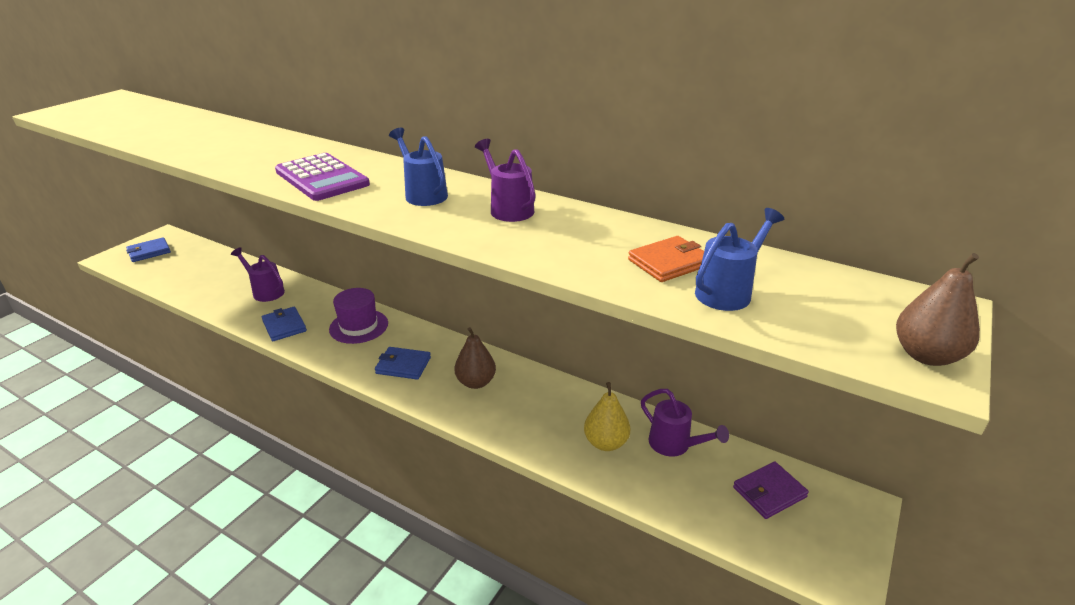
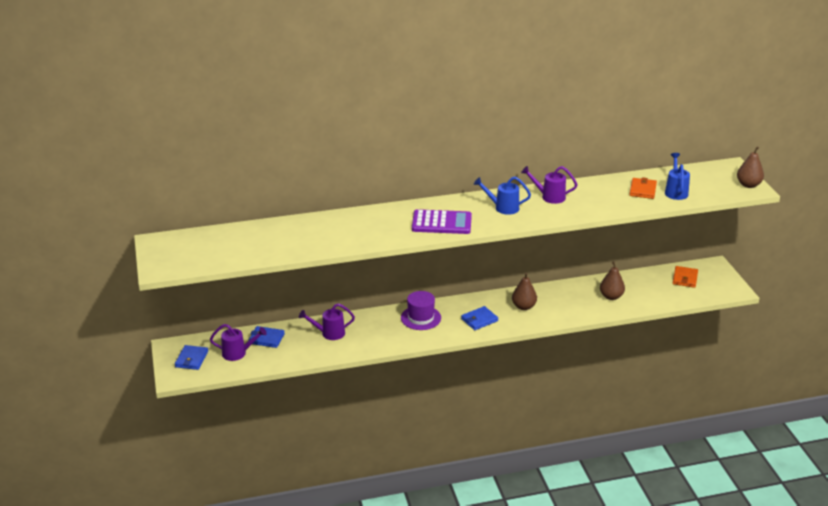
camera: 45 degrees left, 0 degrees up
(284, 326) = (382, 340): blue wallet -> blue wallet (266, 339)
(606, 443) = (611, 296): yellow pear -> brown pear
(675, 445) = (634, 282): purple watering can -> purple watering can (238, 353)
(769, 492) = (685, 278): purple wallet -> orange wallet

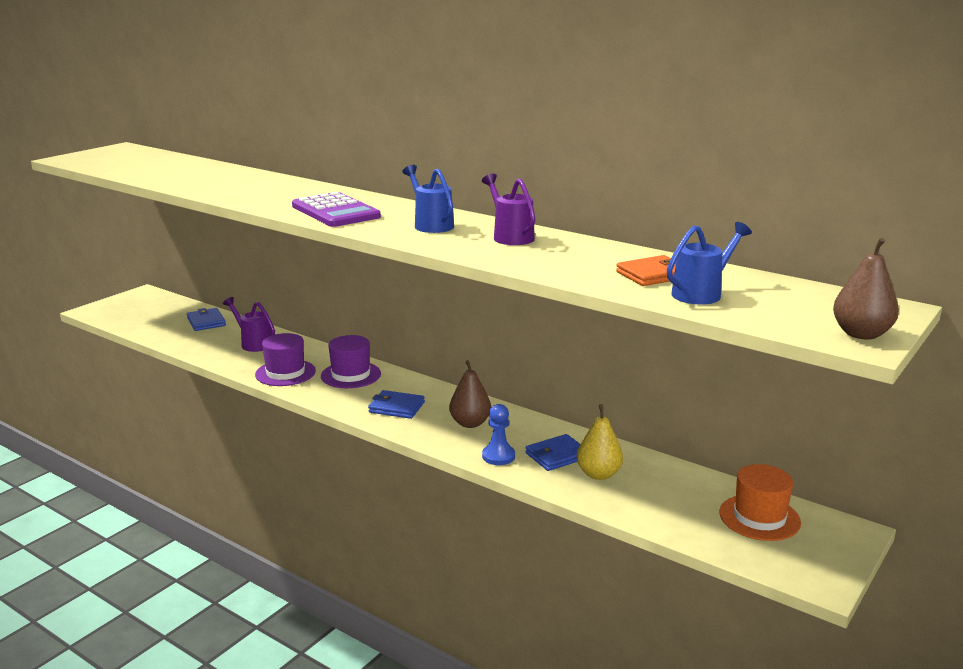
camera: 50 degrees right, 10 degrees down
(191, 359) = (131, 307): blue wallet -> blue wallet (557, 455)
(238, 353) = (164, 320): purple watering can -> none
(389, 337) = (285, 373): none -> purple hat
(565, 314) = (498, 456): none -> blue pawn
(611, 296) = (599, 474): brown pear -> yellow pear
(685, 278) = (759, 517): orange wallet -> orange hat

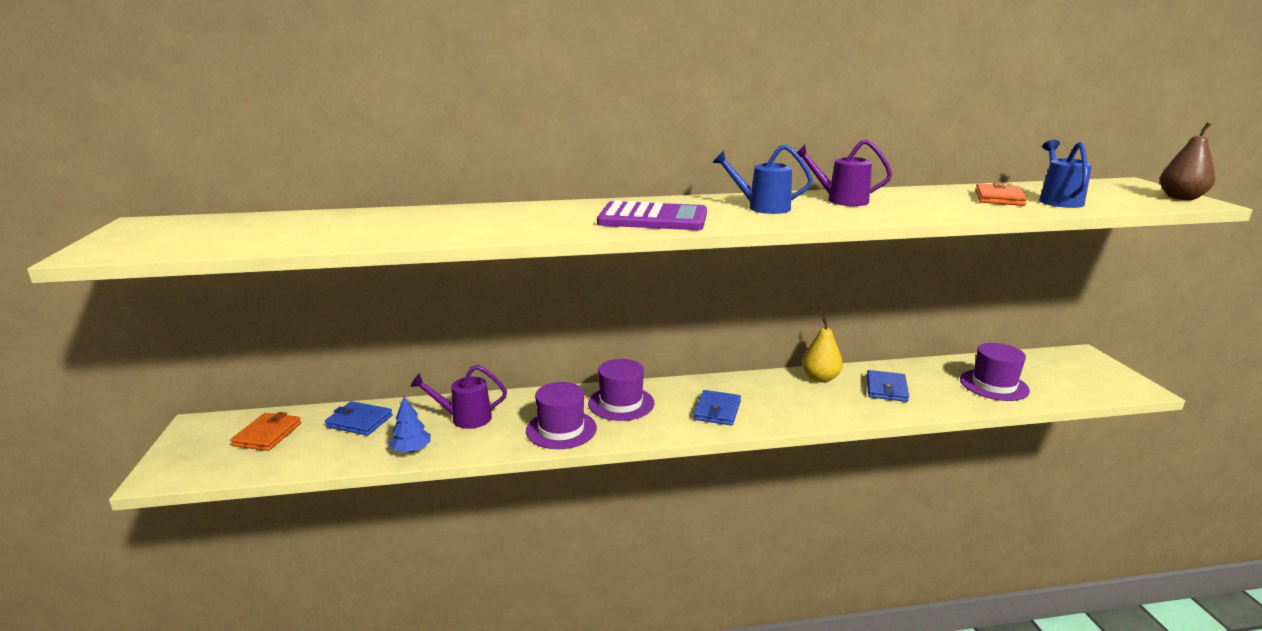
camera: 45 degrees left, 0 degrees up
(159, 310) = (267, 434): none -> orange wallet
(197, 347) = (411, 450): none -> blue tree
(396, 407) = (717, 410): blue wallet -> blue wallet turned 45 degrees counterclockwise
(470, 423) = (790, 395): brown pear -> none
(498, 456) = (861, 408): blue pawn -> none
(599, 474) = (932, 388): yellow pear -> yellow pear (820, 378)
(664, 500) = (994, 385): none -> purple hat
(759, 517) = (1044, 369): orange hat -> none

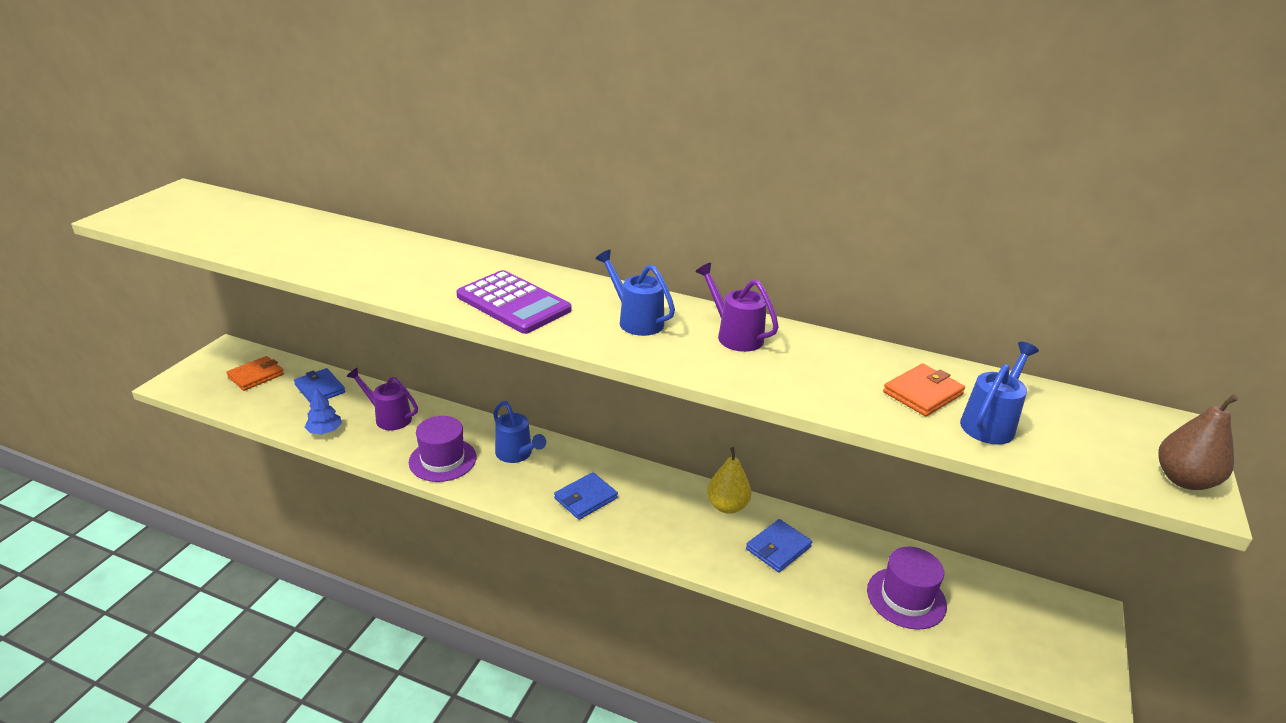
camera: 30 degrees right, 10 degrees up
(621, 403) = (517, 454): purple hat -> blue watering can

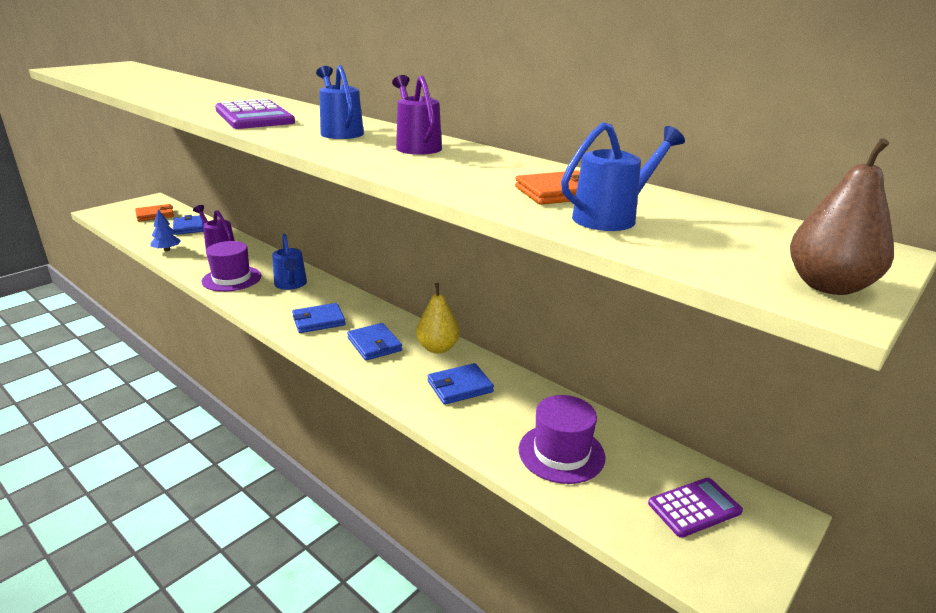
camera: 20 degrees right, 5 degrees down
(664, 516) = (374, 344): none -> blue wallet
(1031, 622) = (694, 507): none -> purple calculator

